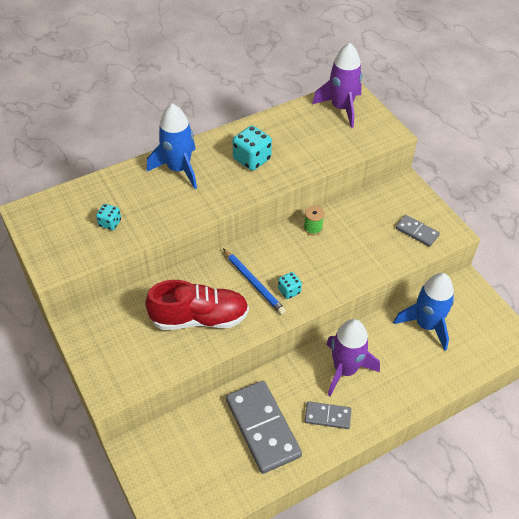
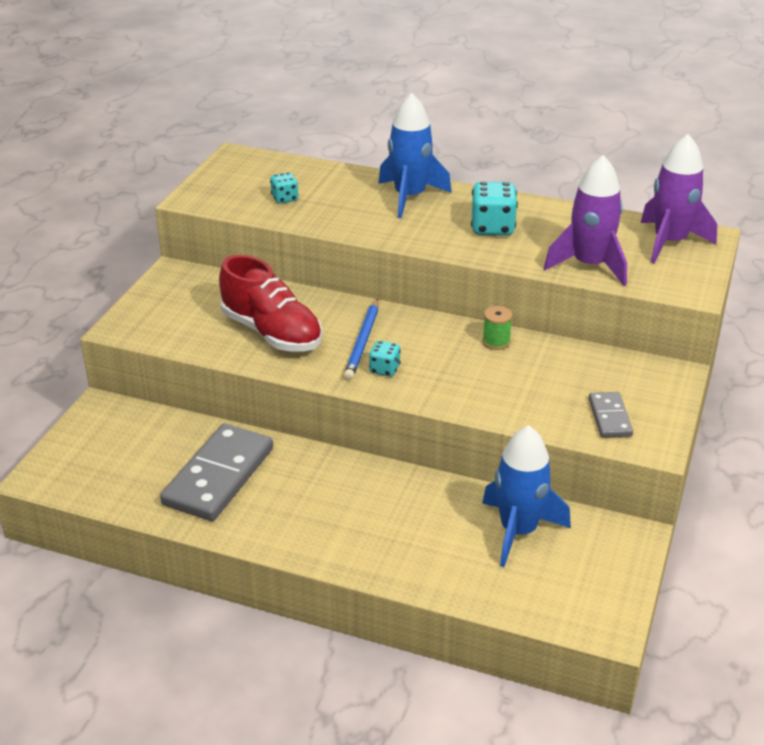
camera: 50 degrees right, 15 degrees down
(327, 416) = (288, 516): grey domino -> none
(345, 369) = (367, 497): purple rocket -> purple rocket (589, 265)

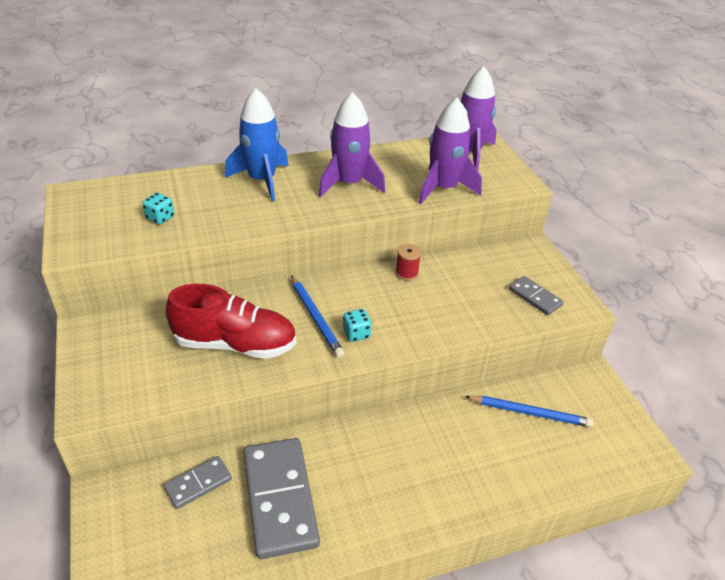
camera: 40 degrees left, 5 degrees up
(169, 435) = (198, 484): none -> grey domino
(492, 228) = (349, 184): turquoise dice -> purple rocket
(496, 342) = (406, 273): green spool -> red spool
(518, 531) = (529, 413): blue rocket -> blue pencil

